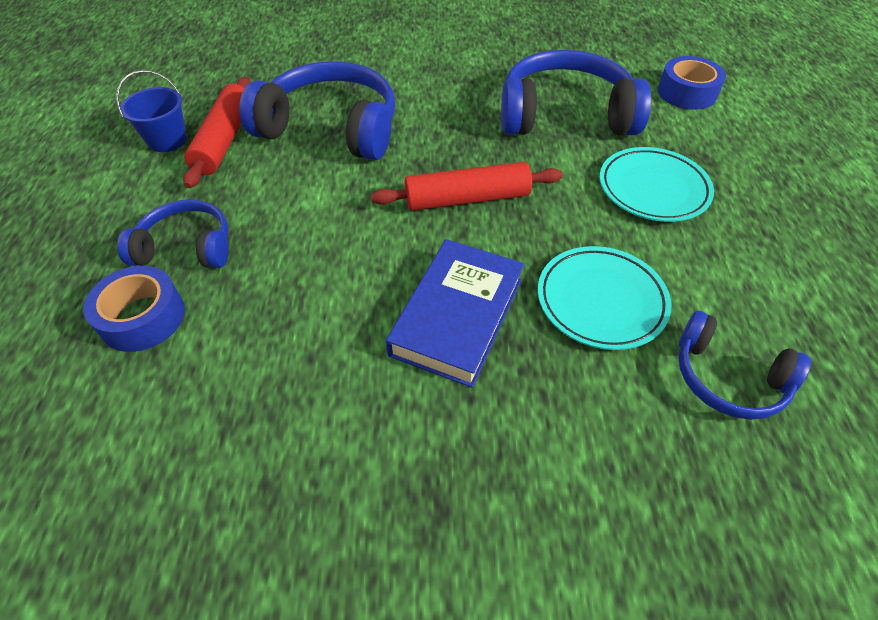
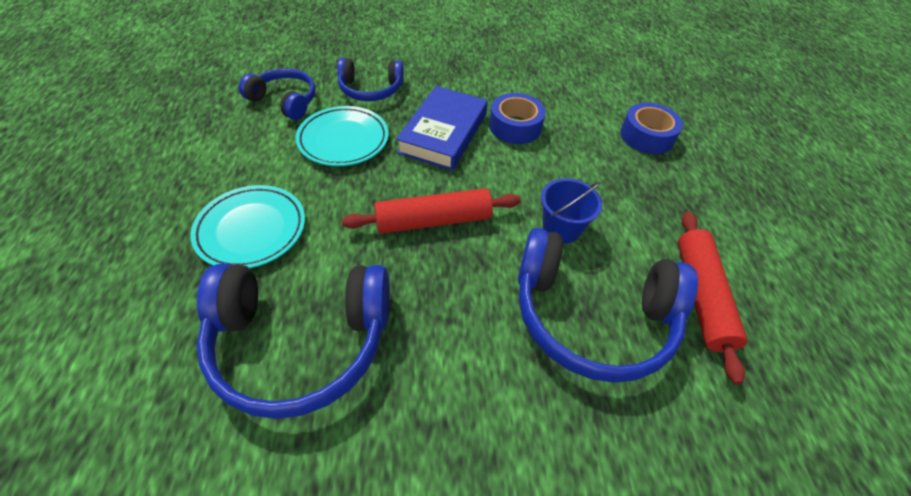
camera: 175 degrees right, 0 degrees up
(167, 140) = (762, 296): blue bucket -> blue bucket (561, 228)
(186, 247) = (653, 180): blue headphones -> blue headphones (370, 89)
(687, 93) = (100, 395): blue tape -> blue tape (515, 126)

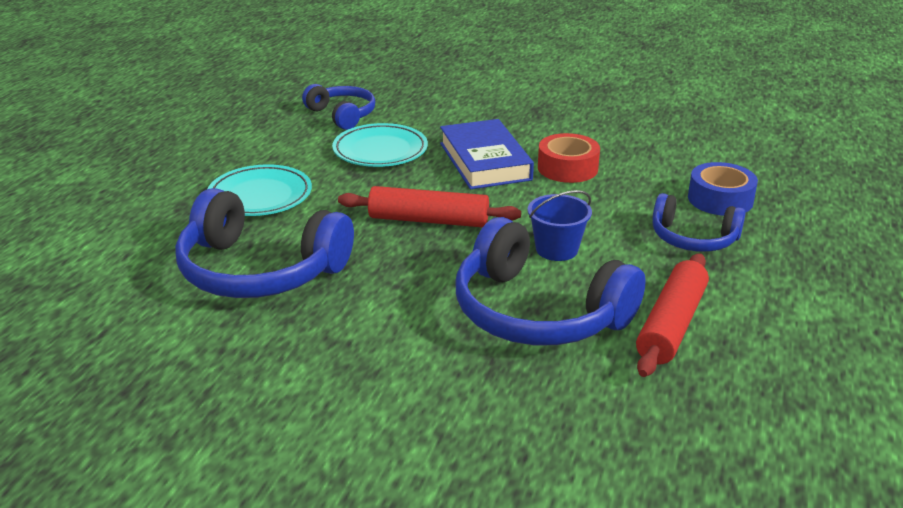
camera: 25 degrees right, 20 degrees down
(370, 89) = (432, 118): blue headphones -> blue headphones (693, 238)
(443, 133) = (485, 161): blue book -> blue book turned 60 degrees counterclockwise
(515, 126) = (567, 168): blue tape -> red tape

